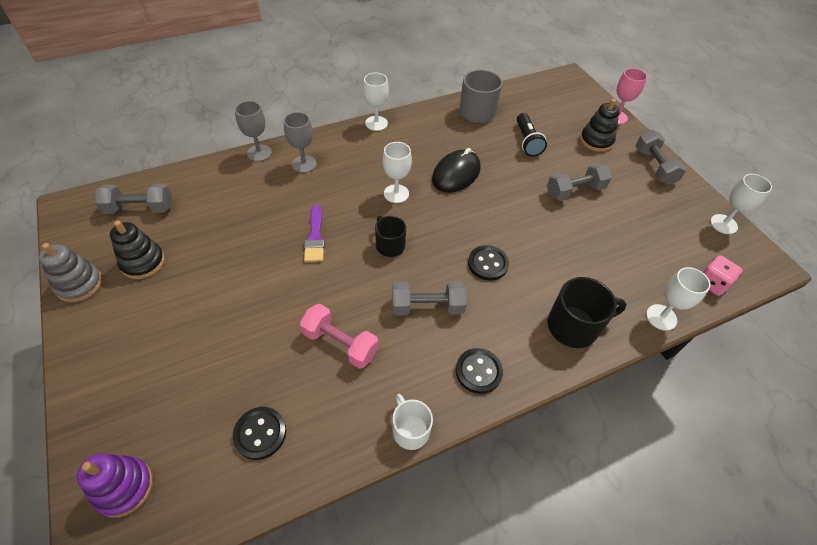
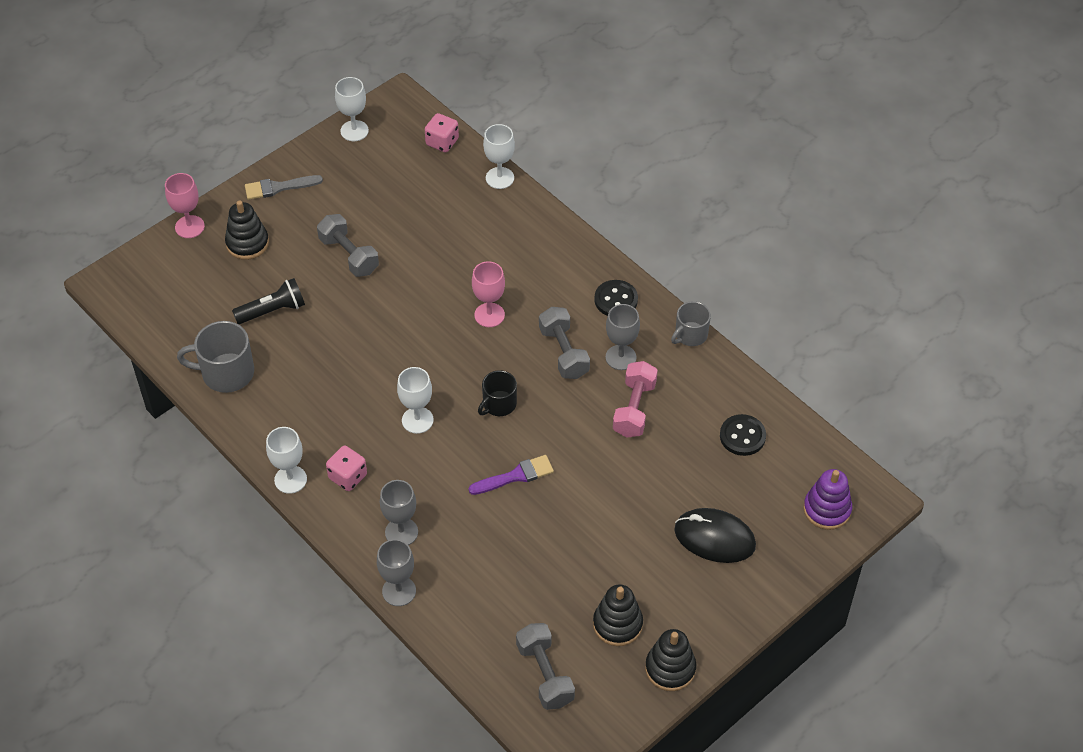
camera: 105 degrees left, 0 degrees up
(79, 284) = (670, 668): grey stacking toy -> black stacking toy
(364, 148) = (348, 477): none -> pink dice
(404, 352) = (621, 357): none -> grey goblet
(410, 430) = (690, 335): white mug -> grey mug
(456, 174) = (361, 370): black mouse -> black mouse (714, 538)
(488, 264) = (489, 315): black button -> pink goblet
(574, 326) = (537, 239): black mug -> none
(654, 167) = (279, 187): grey dumbbell -> grey brush

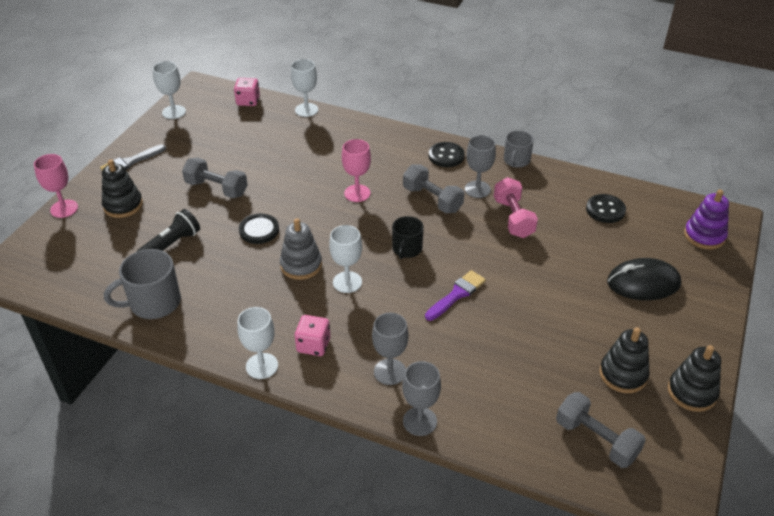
camera: 25 degrees left, 10 degrees down
(365, 325) = (259, 230): none -> black button
(384, 383) = (301, 265): none -> grey stacking toy

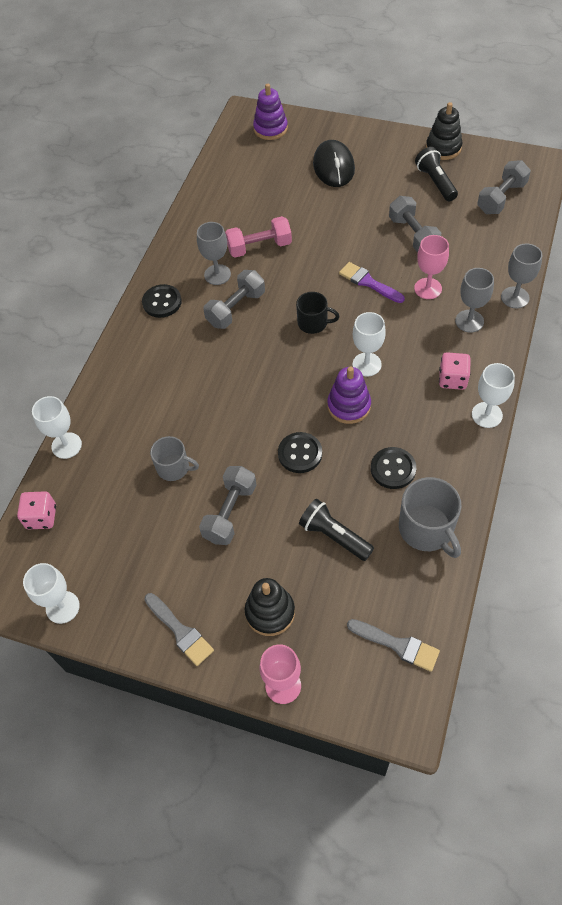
camera: 90 degrees left, 15 degrees up
(61, 271) = (397, 645): none -> grey brush
(301, 265) = (349, 406): grey stacking toy -> purple stacking toy
(357, 193) = (230, 373): pink goblet -> pink goblet (428, 288)
(516, 160) = (169, 246): grey mug -> grey mug (174, 468)
(528, 340) = (413, 235): none -> grey dumbbell
(605, 210) = (242, 186): black button -> black button (393, 469)
(623, 374) = (435, 182): black stacking toy -> black flashlight

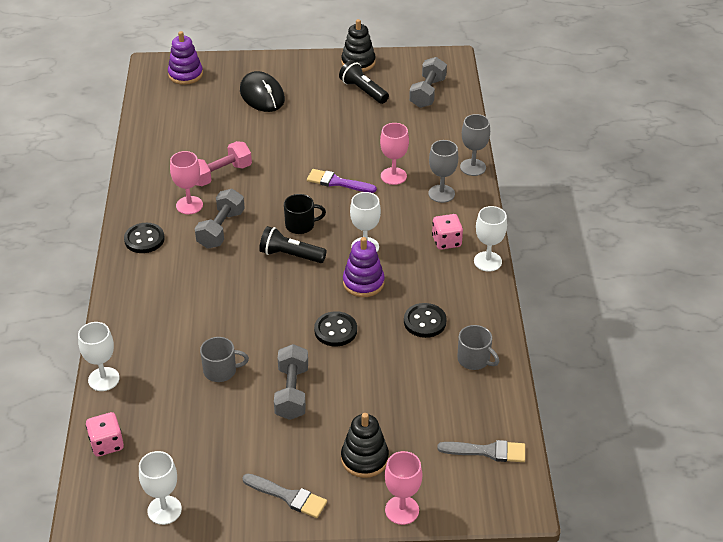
camera: 25 degrees left, 15 degrees down
(217, 274) = (189, 205): grey goblet -> pink goblet
(334, 536) = (395, 385): black flashlight -> black flashlight (290, 255)
(413, 235) = (361, 137): grey dumbbell -> none
(427, 529) = (474, 359): grey mug -> grey mug, size x0.64

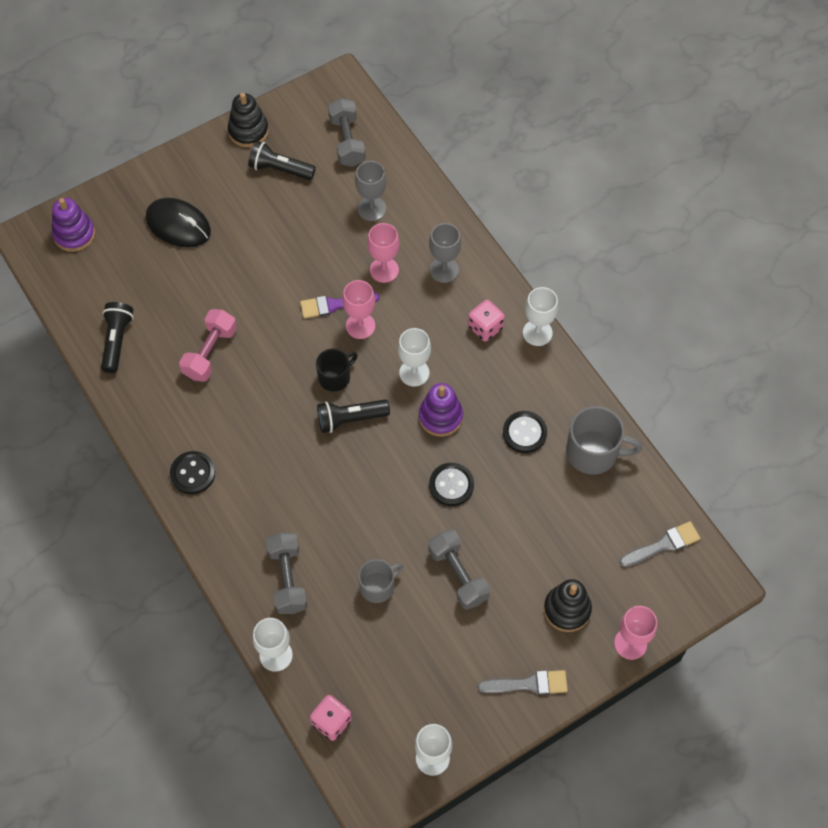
camera: 30 degrees left, 20 degrees up
(161, 142) = (117, 341): none -> black flashlight
(189, 205) = (207, 408): pink goblet -> pink goblet (360, 326)
(221, 229) = (260, 422): grey dumbbell -> grey dumbbell (288, 579)
(473, 167) = (453, 221): grey goblet -> grey goblet (372, 209)
(474, 359) = (593, 452): grey mug -> grey mug, size x1.57

